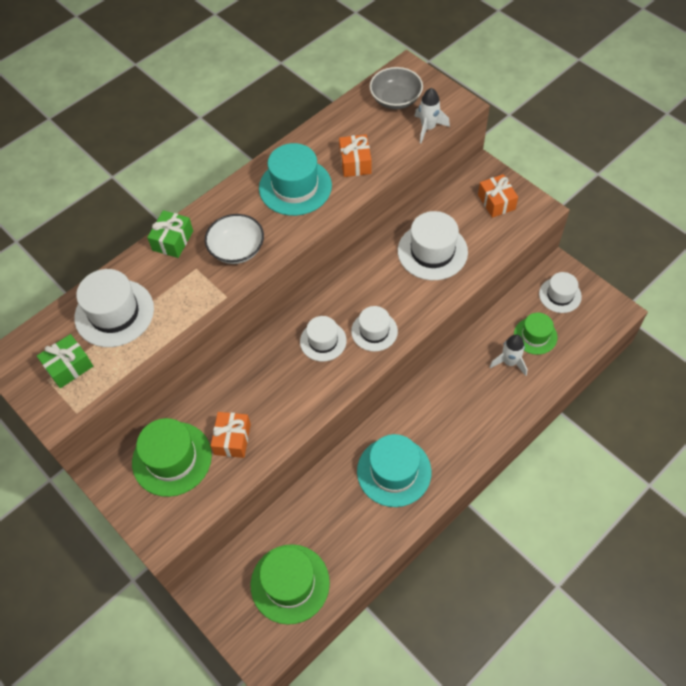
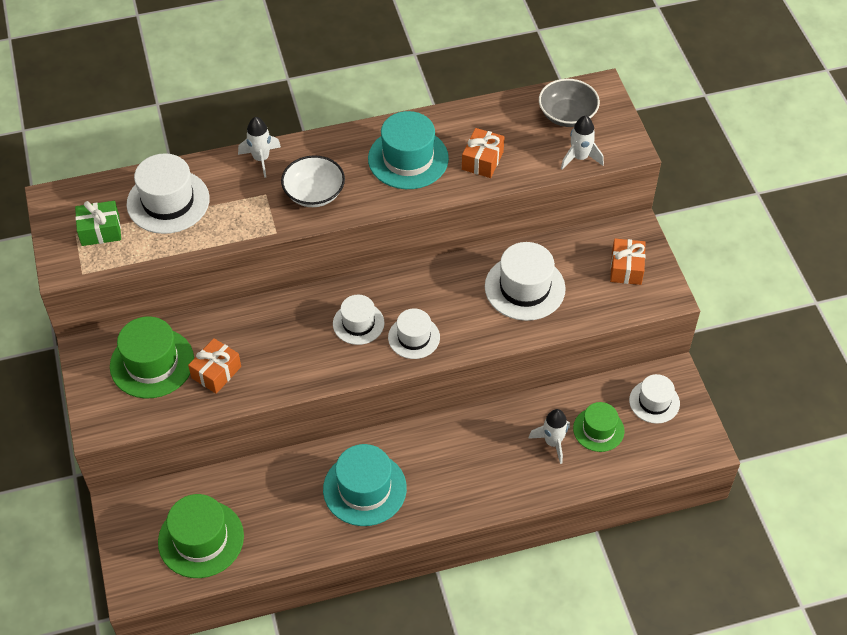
camera: 25 degrees right, 5 degrees down
(172, 240) = (261, 159): green gift -> white rocket

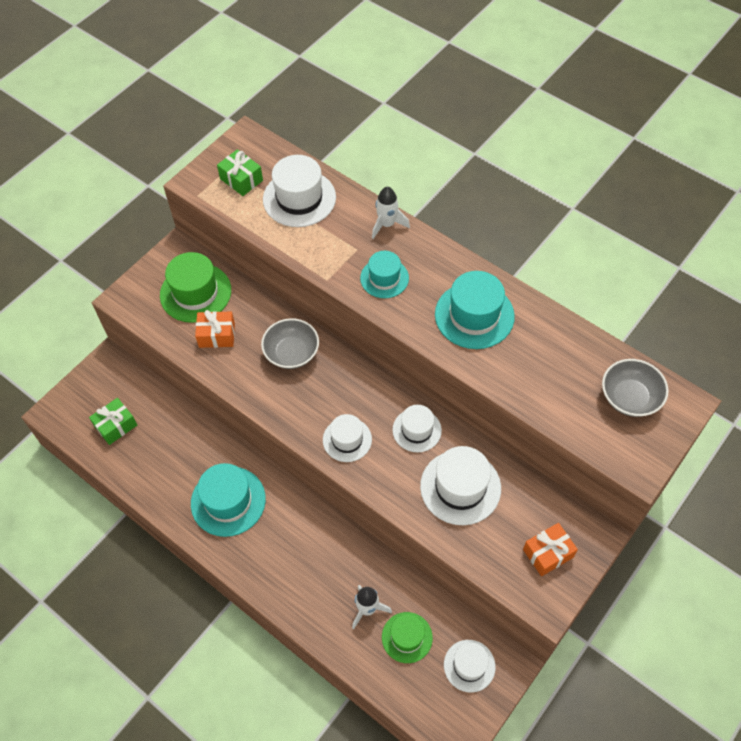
camera: 55 degrees right, 5 degrees up
(201, 539) = (116, 426): green hat -> green gift
(290, 326) = (291, 353): none -> grey bowl
(314, 193) = (384, 278): white bowl -> turquoise hat
(358, 323) = (330, 394): white hat -> white hat (417, 430)
(482, 160) = (520, 367): orange gift -> none
(580, 158) = (592, 437): white rocket -> none

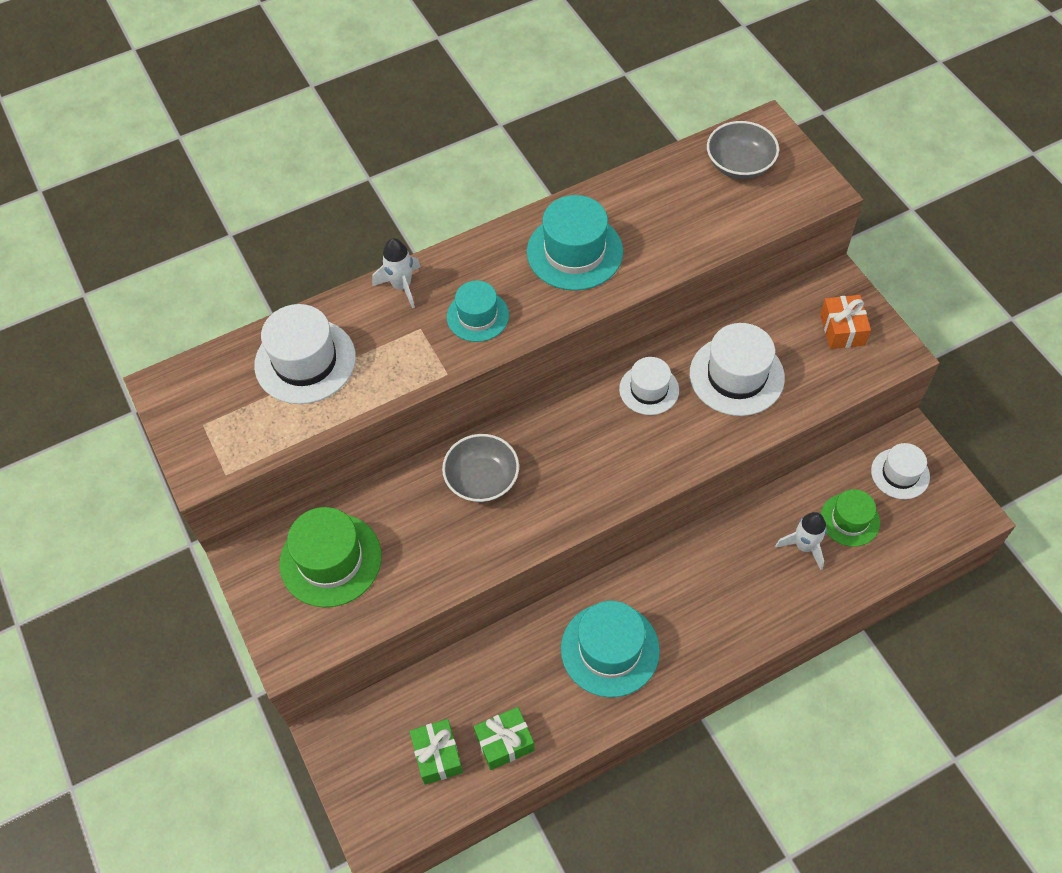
camera: 65 degrees left, 0 degrees up
(217, 335) = (411, 555): orange gift -> none
(241, 179) = (232, 415): green gift -> green gift (505, 742)
(347, 439) = (629, 462): white hat -> none

